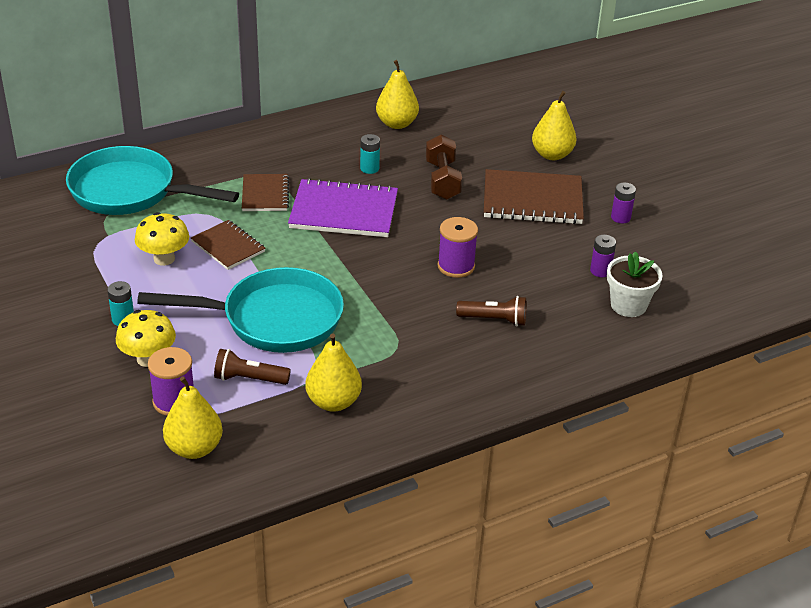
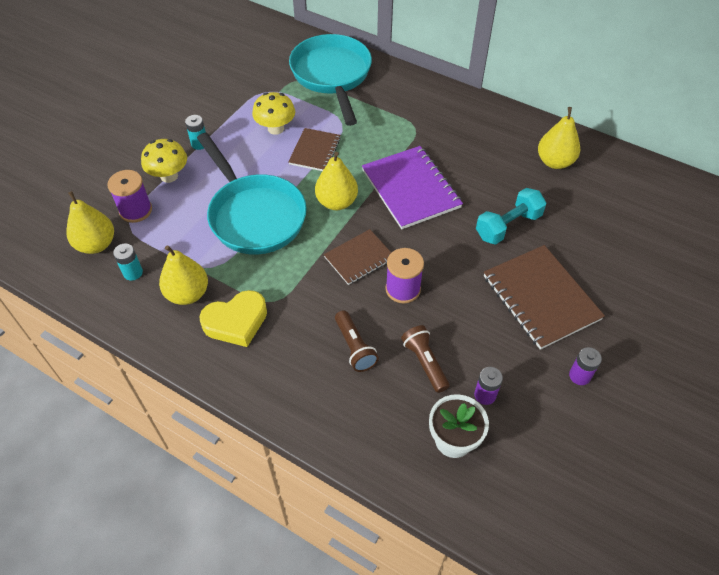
camera: 60 degrees right, 15 degrees up
(249, 379) = (182, 235): brown flashlight -> brown flashlight (424, 363)
(265, 194) = (391, 138): brown notebook -> brown notebook (359, 258)
(369, 168) = (479, 176): turquoise battery -> turquoise battery (133, 273)
(400, 381) = (236, 322): none -> yellow heart
(442, 180) = (508, 226): brown dumbbell -> turquoise dumbbell
(552, 155) = (622, 281): yellow pear -> yellow pear (336, 202)

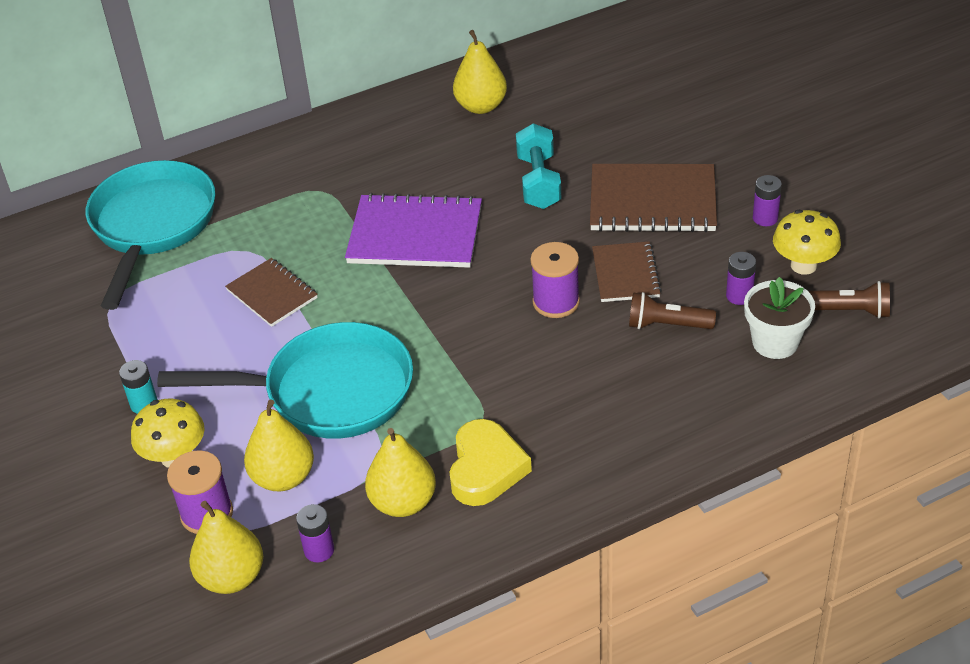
camera: 55 degrees left, 10 degrees down
(133, 273) = (319, 550): turquoise battery -> purple battery
(275, 128) = (193, 316): yellow mushroom -> yellow mushroom (803, 265)
(332, 76) = (152, 226): turquoise pan -> turquoise pan turned 75 degrees clockwise
(336, 202) = (377, 307): yellow pear -> yellow pear (283, 477)
(354, 347) = (604, 374): brown flashlight -> brown flashlight (849, 311)
(359, 258) = (481, 321): brown notebook -> brown notebook (625, 274)

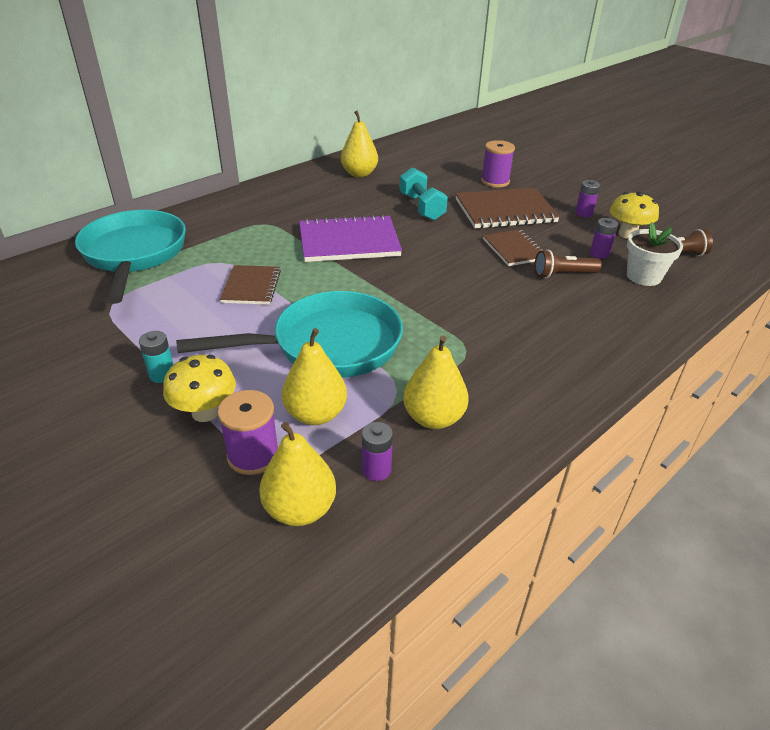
camera: 20 degrees left, 5 degrees down
(272, 294) = (251, 286): brown notebook -> brown notebook turned 60 degrees clockwise
(486, 468) = (489, 382): yellow heart -> none
(556, 302) = (475, 269): purple spool -> purple spool (495, 181)

